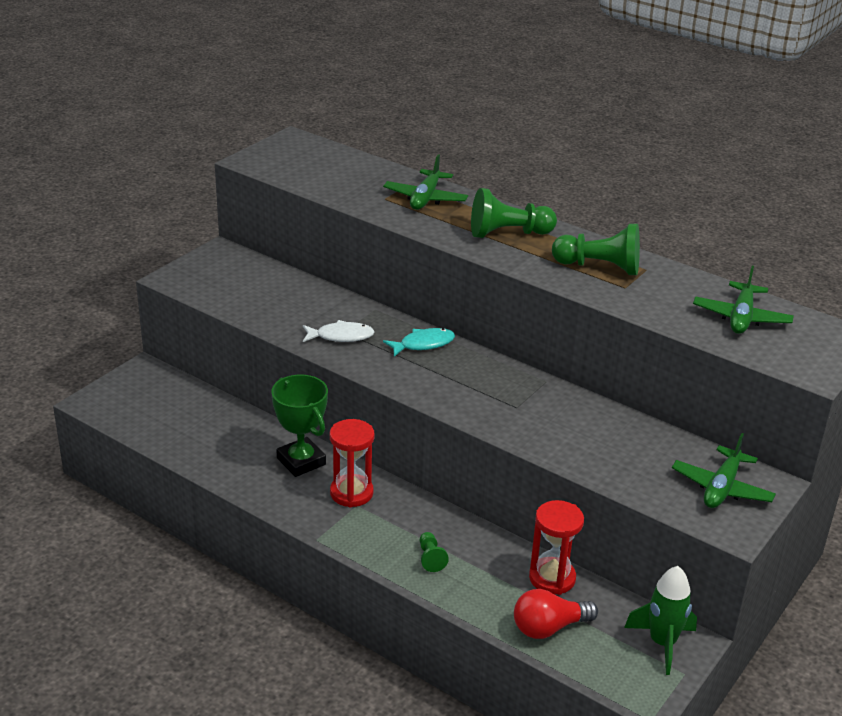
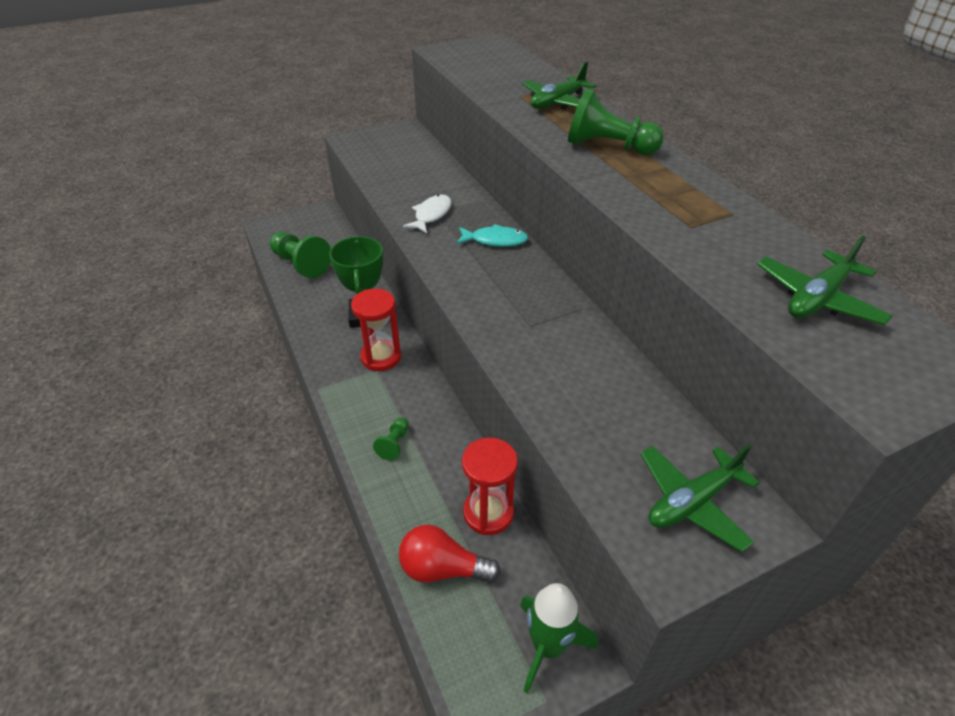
camera: 30 degrees right, 10 degrees up
(341, 336) = (431, 215): white fish -> white fish turned 90 degrees counterclockwise
(599, 267) = (679, 199): green pawn -> green pawn (301, 264)

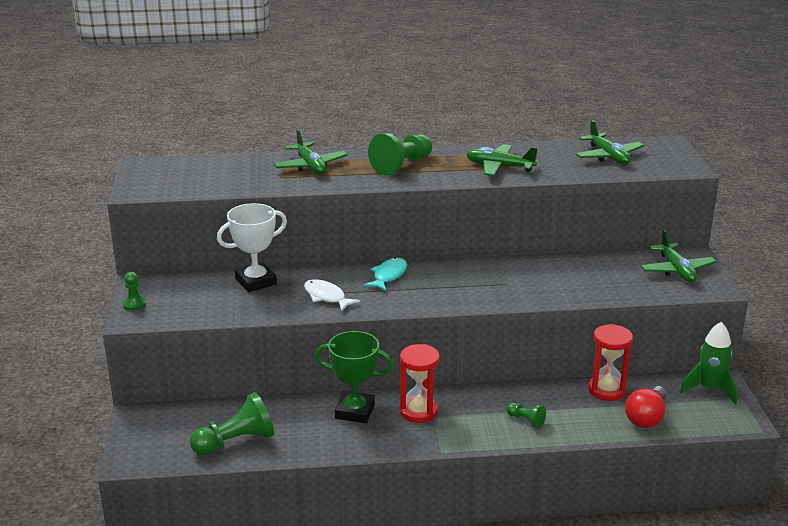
camera: 70 degrees left, 15 degrees down
(371, 135) = (134, 305): none -> green pawn
(438, 174) = (256, 281): none -> white trophy
(671, 209) = (499, 167): none -> green plane

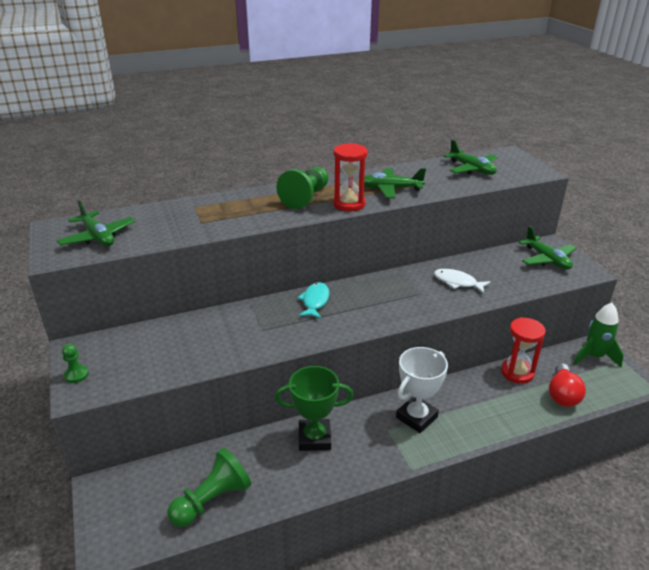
camera: 15 degrees left, 5 degrees up
(256, 281) = (193, 327): white trophy -> white trophy (416, 417)
(310, 166) = (222, 208): green plane -> green plane (98, 237)
(326, 297) = (267, 333): white fish -> white fish (457, 282)
(418, 411) = (372, 426): red hourglass -> red hourglass (349, 204)
(526, 420) = (468, 417): green pawn -> none

